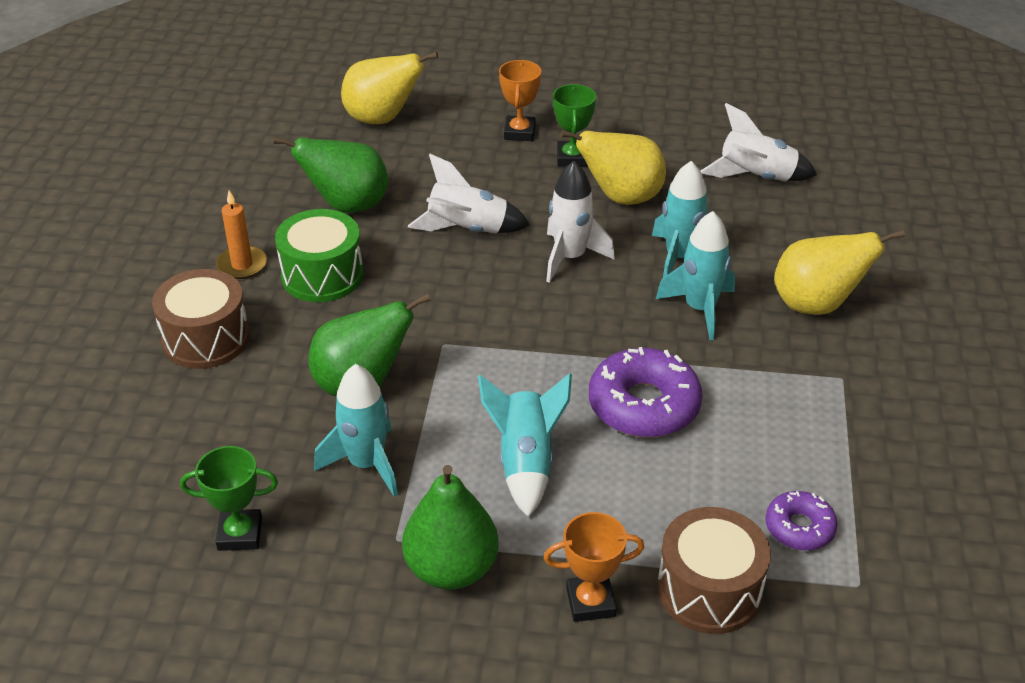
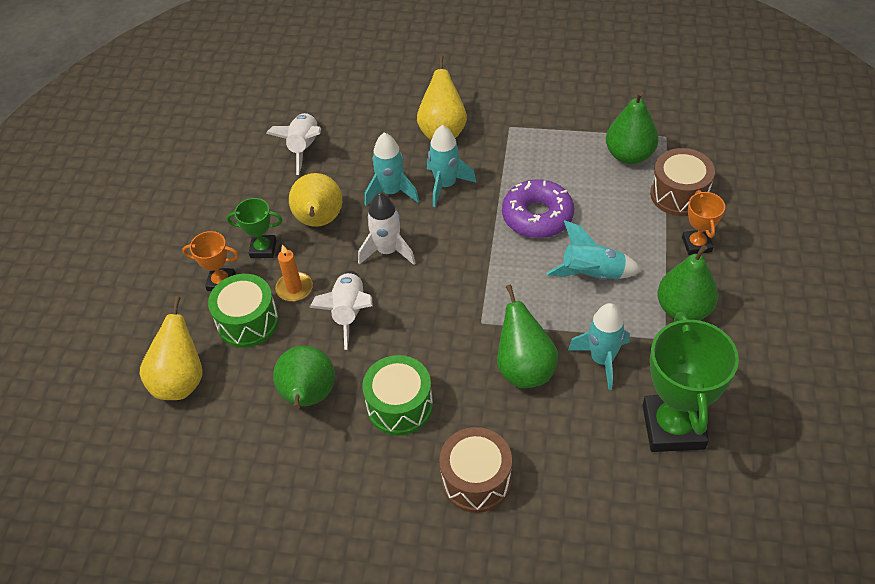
camera: 85 degrees left, 10 degrees up
(240, 534) = (673, 427): green trophy -> green trophy, size x1.95
(242, 265) = (383, 466): orange candle -> orange candle (294, 288)
(459, 155) = (248, 322): none -> green drum
(799, 528) = (629, 155): purple donut -> green pear

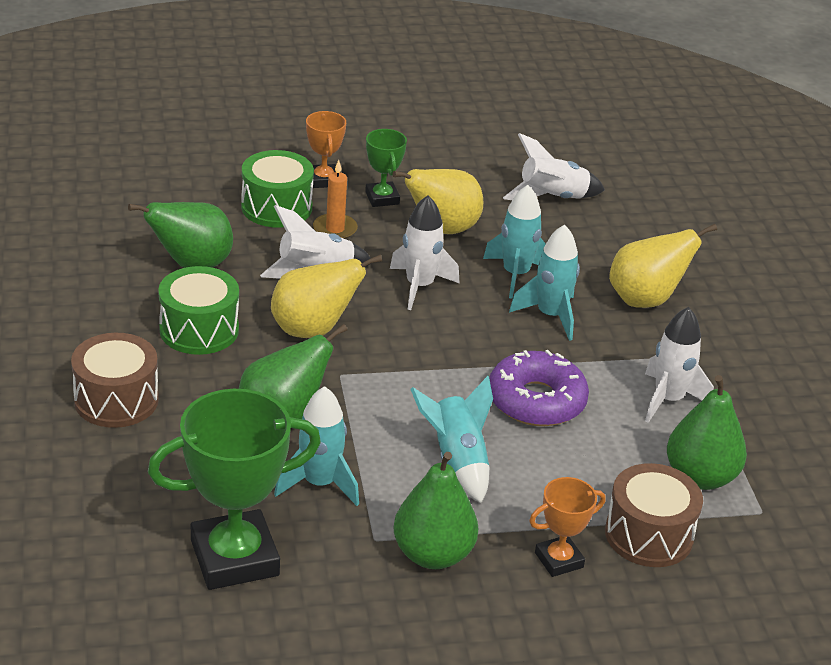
camera: 65 degrees right, 15 degrees down
(180, 381) = (186, 181): yellow pear -> yellow pear (313, 330)
(551, 149) = (668, 400): none -> white rocket

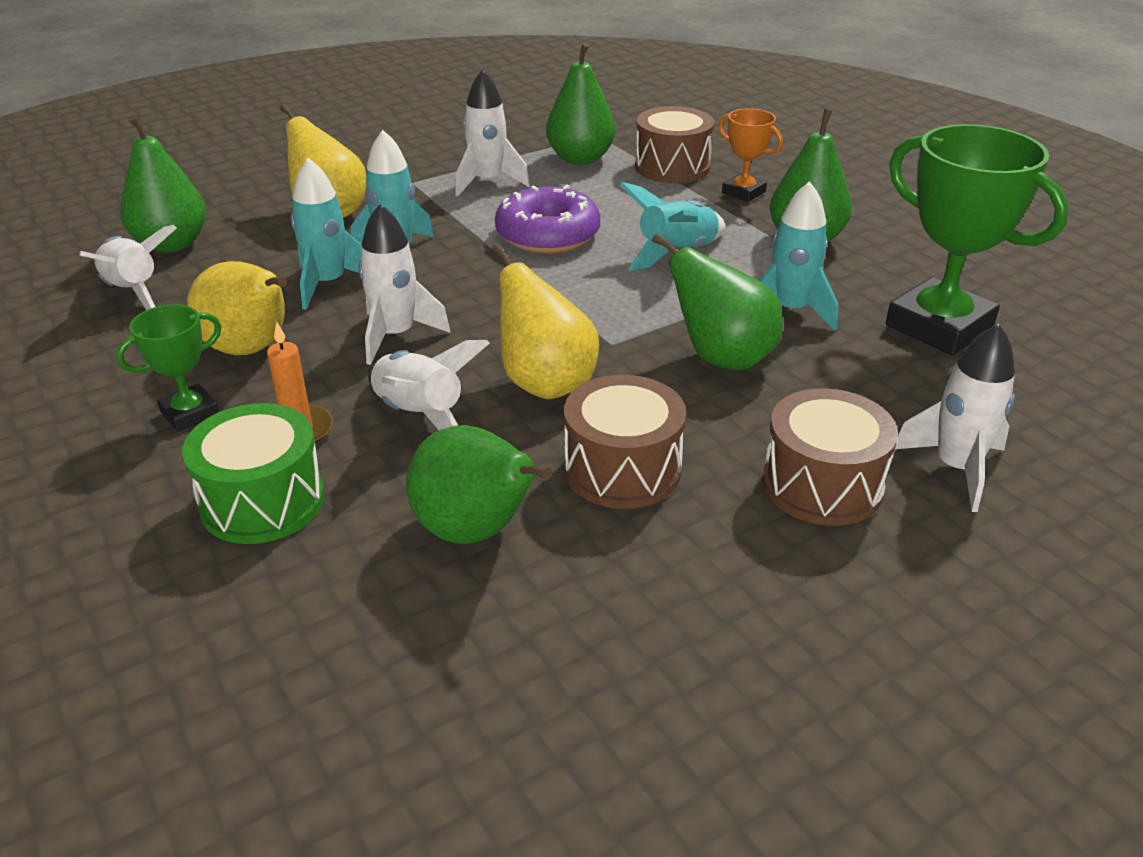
camera: 110 degrees left, 0 degrees up
(78, 465) = (956, 468): none -> white rocket
(199, 330) = (622, 469): green drum -> brown drum
(323, 180) = (155, 480): orange trophy -> none
(624, 221) = (171, 244): none -> green pear

